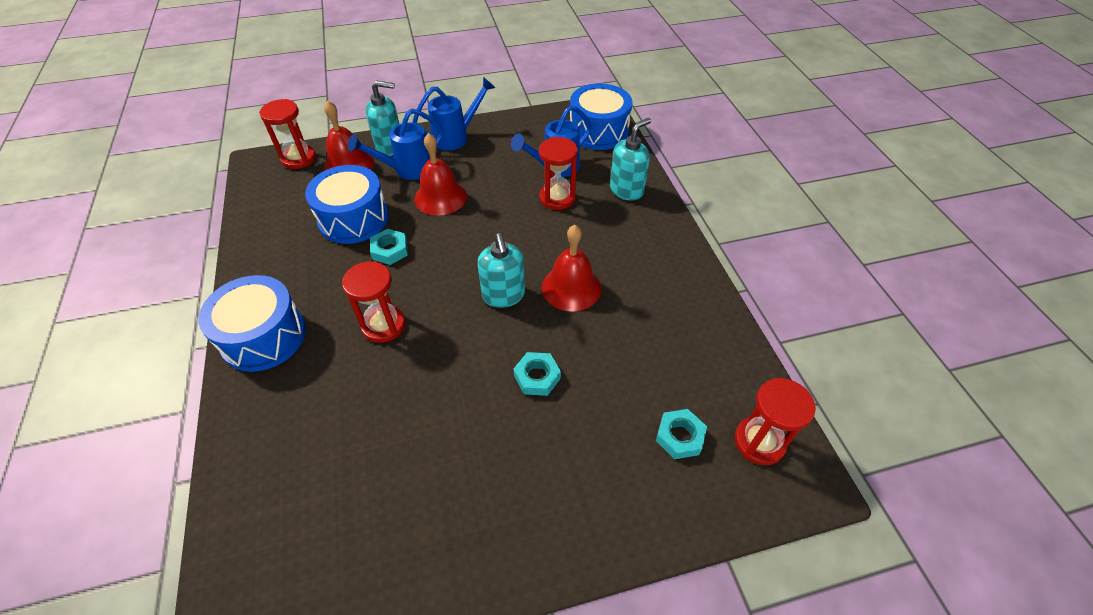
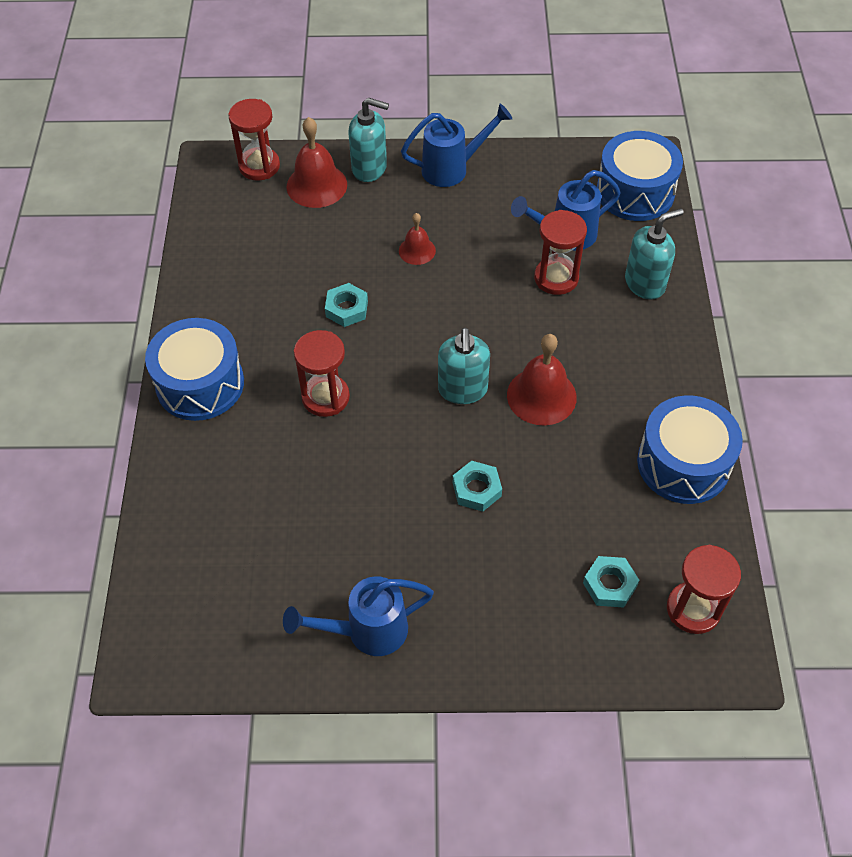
camera: 15 degrees right, 5 degrees up
(353, 219) = (312, 260): blue drum -> blue drum (683, 463)
(407, 170) = (384, 206): blue watering can -> blue watering can (366, 631)
(440, 197) = (417, 250): red bell -> red bell, size x0.58

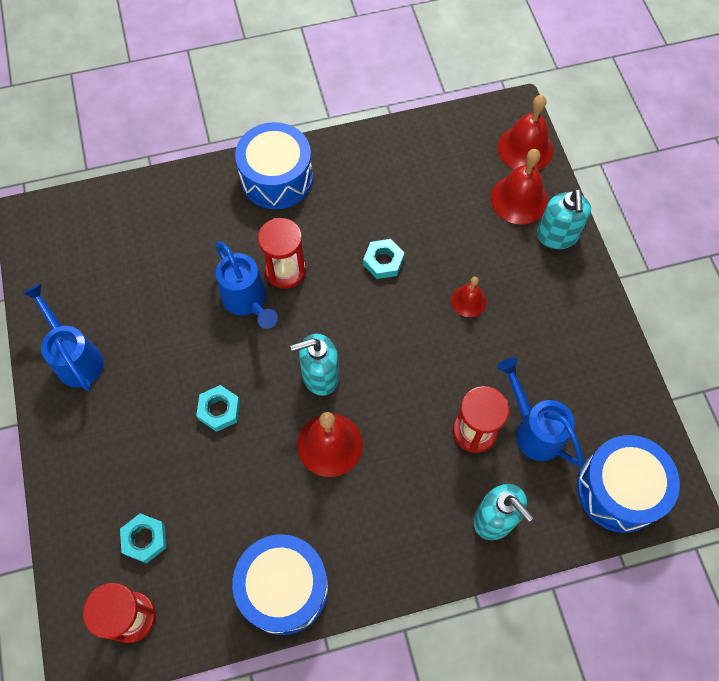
camera: 75 degrees right, 10 degrees up
(259, 166) = (525, 148): red hourglass -> red bell
(453, 168) = (584, 307): blue watering can -> blue watering can (248, 302)

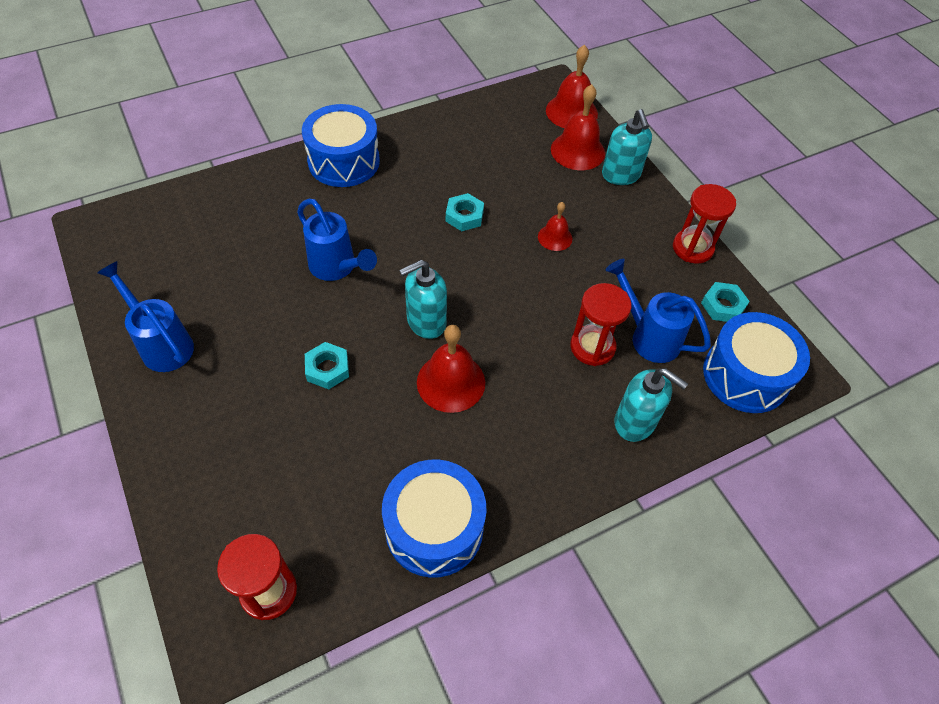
camera: 15 degrees left, 10 degrees down
(145, 539) = (269, 507): turquoise nut -> turquoise nut (723, 306)
(285, 270) = (370, 236): red hourglass -> red hourglass (692, 248)

